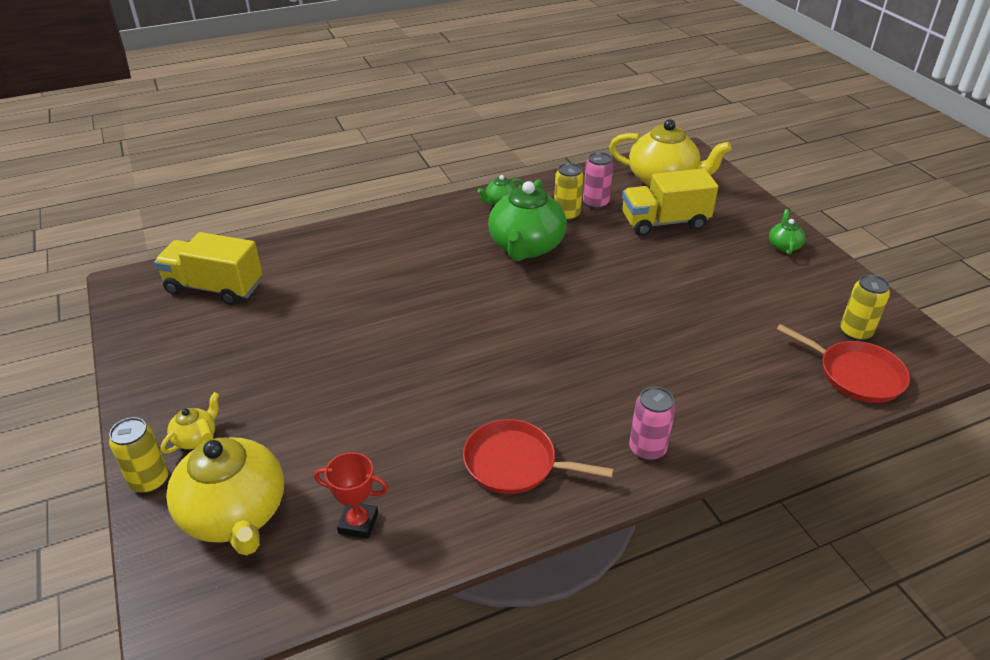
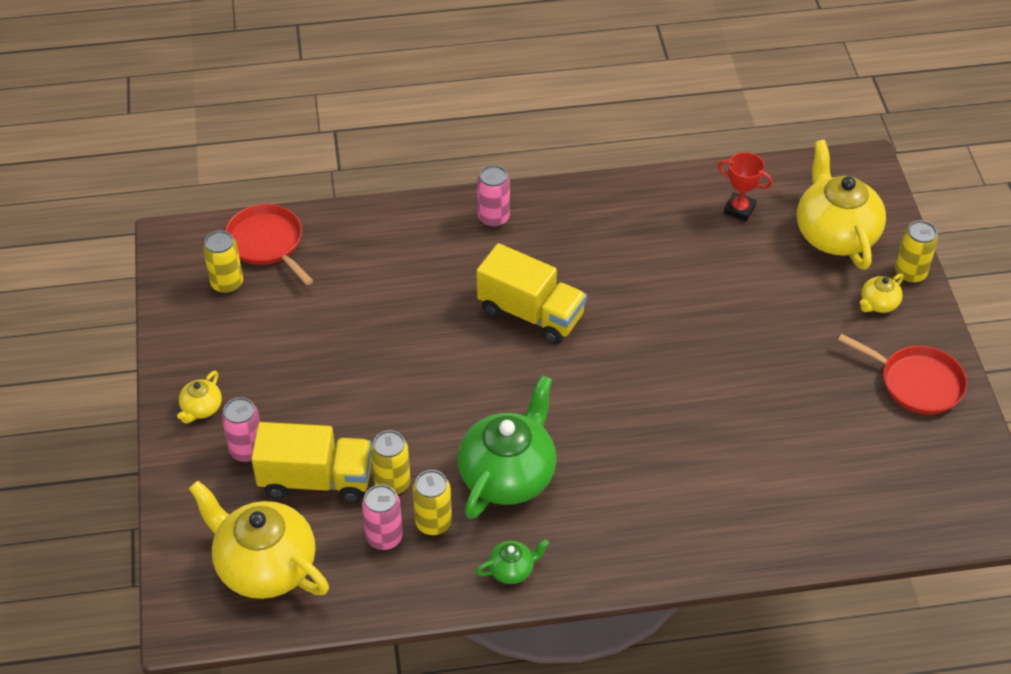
camera: 165 degrees left, 10 degrees up
(214, 288) = (892, 487): yellow truck -> yellow truck (531, 313)
(514, 463) = (607, 228): red pan -> red pan (917, 383)
(608, 229) = (392, 483): none -> yellow can
(727, 229) = (247, 450): none -> pink can
(784, 246) = (201, 408): green teapot -> yellow teapot

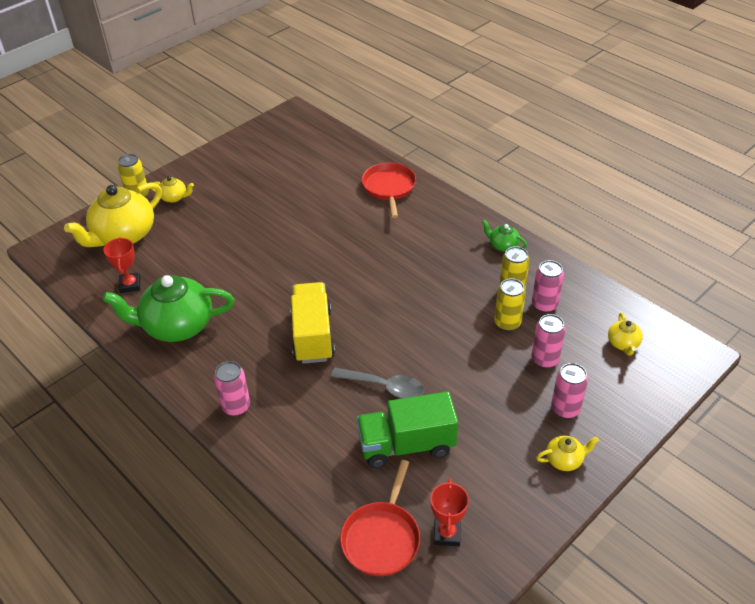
camera: 125 degrees left, 5 degrees down
(227, 283) = (447, 534): yellow can -> red trophy
(265, 566) = (623, 343): yellow teapot -> yellow teapot, size x0.45
(316, 479) = (544, 359): yellow truck -> pink can
(333, 308) = (406, 445): none -> green truck
(412, 331) = (384, 387): none -> grey spoon
(508, 475) = (446, 278): green teapot -> green teapot (177, 326)
(917, 383) = (226, 164): red pan -> red pan (389, 188)

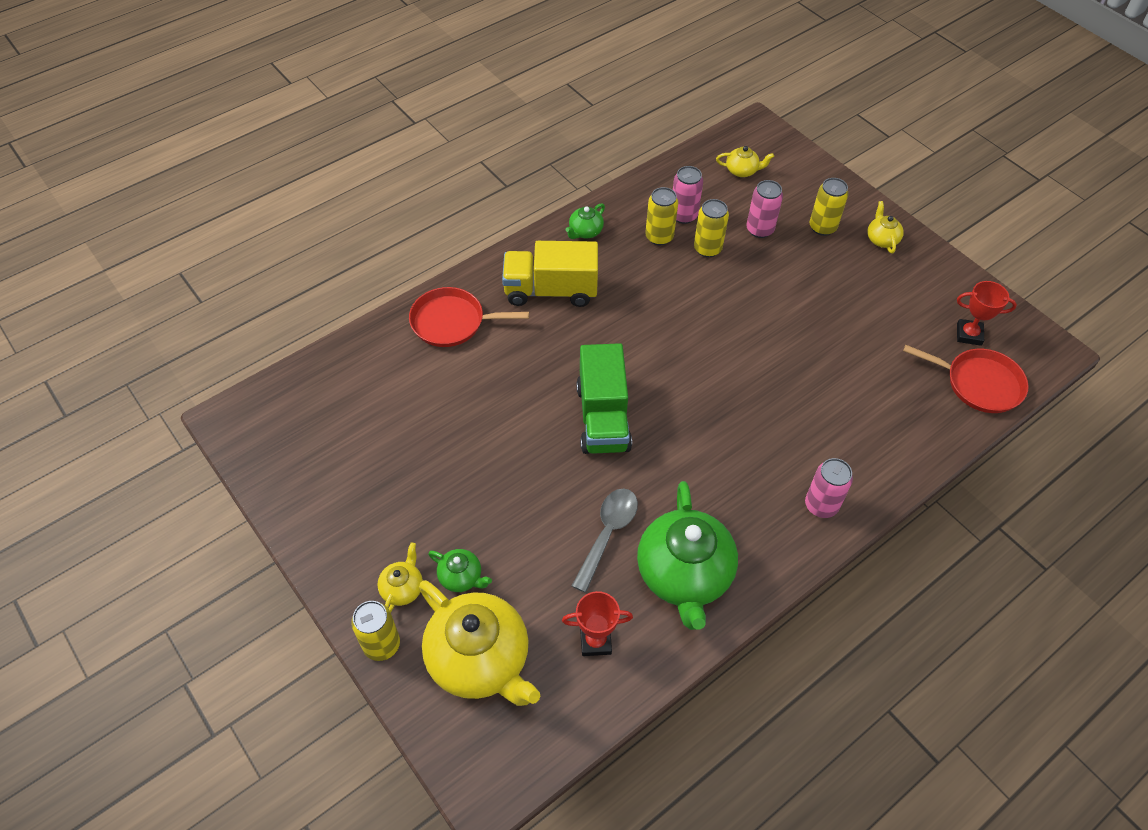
camera: 85 degrees left, 10 degrees up
(180, 220) = (461, 577): none -> green teapot
(312, 335) = (713, 423): yellow truck -> yellow truck (550, 290)
(384, 387) = (793, 362): grey spoon -> grey spoon (607, 533)
(406, 445) = (870, 352): green truck -> green truck (603, 418)
(565, 409) = (822, 227): pink can -> yellow can

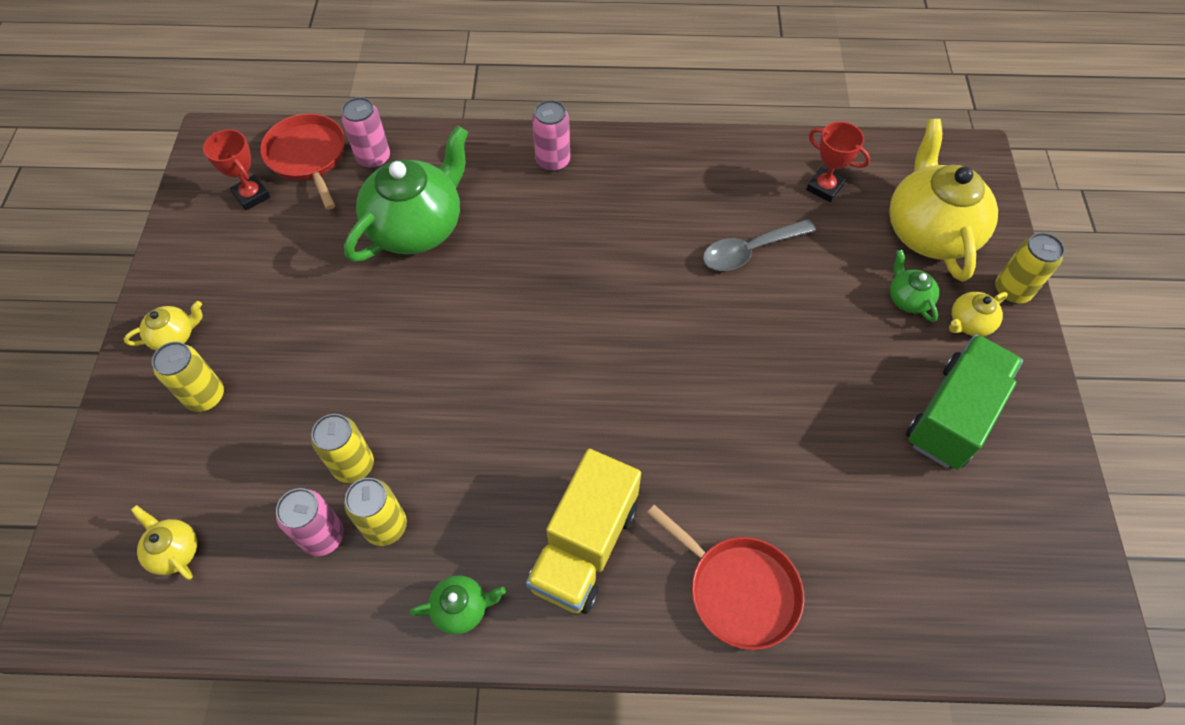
camera: 140 degrees left, 5 degrees up
(550, 290) = (584, 546): yellow truck -> yellow truck turned 75 degrees clockwise
(603, 418) = (663, 351): green truck -> green truck (952, 415)
(684, 574) = (713, 185): green teapot -> green teapot (417, 226)
(759, 229) = (269, 446): pink can -> pink can (373, 158)
(881, 239) = (174, 336): yellow teapot -> yellow teapot turned 150 degrees counterclockwise

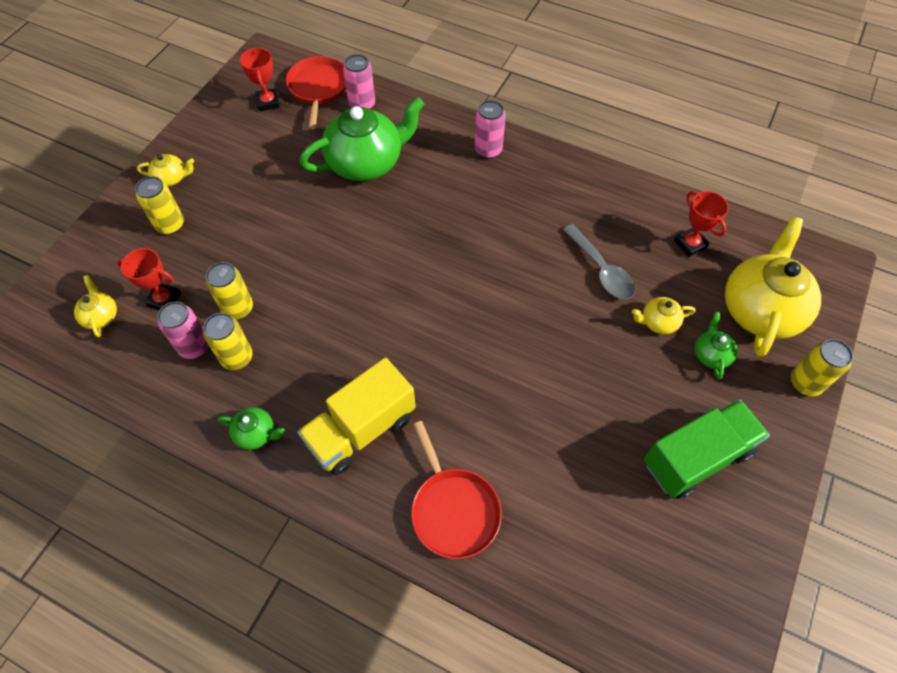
camera: 25 degrees right, 0 degrees up
(250, 494) = (164, 299): none -> red trophy
(749, 251) = (601, 270): grey spoon -> grey spoon turned 120 degrees counterclockwise
(969, 323) = (752, 393): yellow teapot -> yellow teapot (658, 322)

